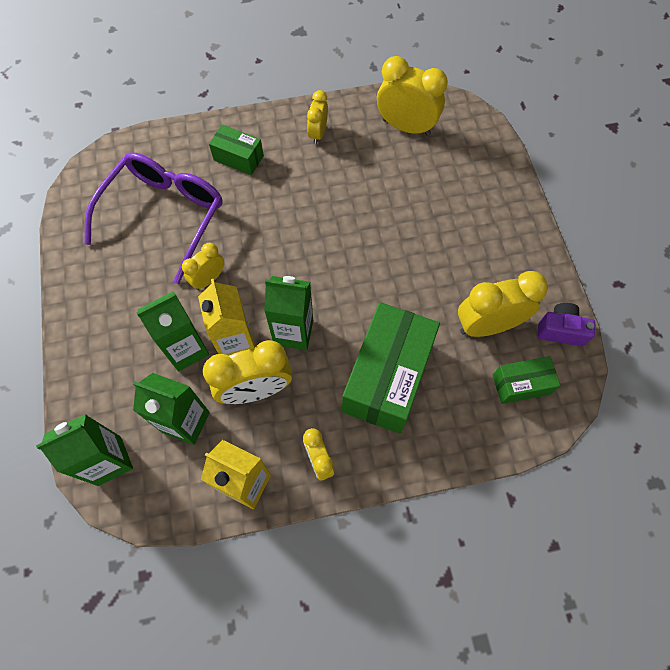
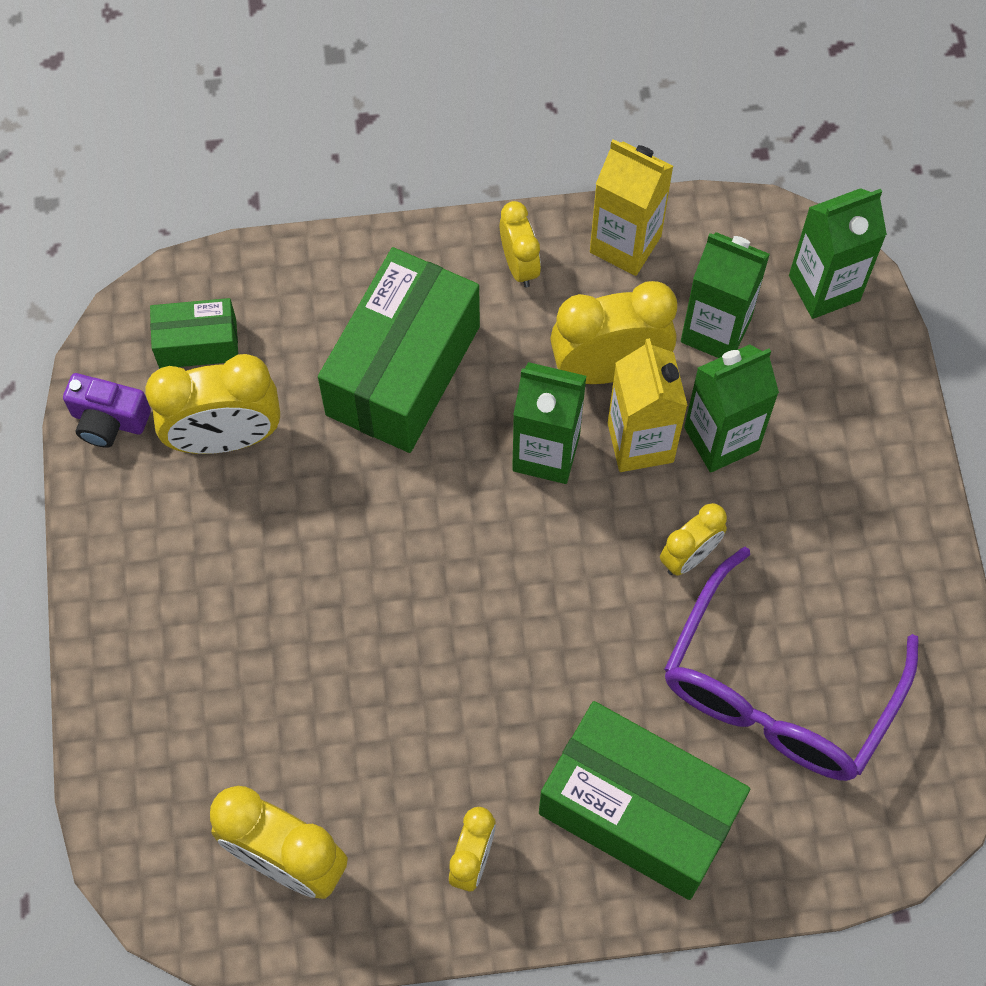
camera: 175 degrees left, 0 degrees up
(238, 158) = (638, 811): green box -> green box, size x1.97

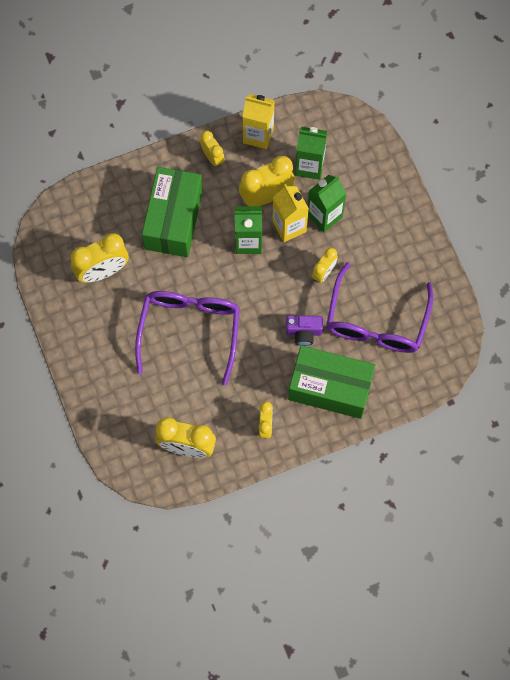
camera: 15 degrees left, 5 degrees up
(109, 420) = (47, 276): purple camera -> purple camera (304, 332)
(198, 344) = (76, 231): green box -> none
(368, 609) = (189, 331): none -> purple glasses
(824, 288) = (353, 134): green carton -> none

